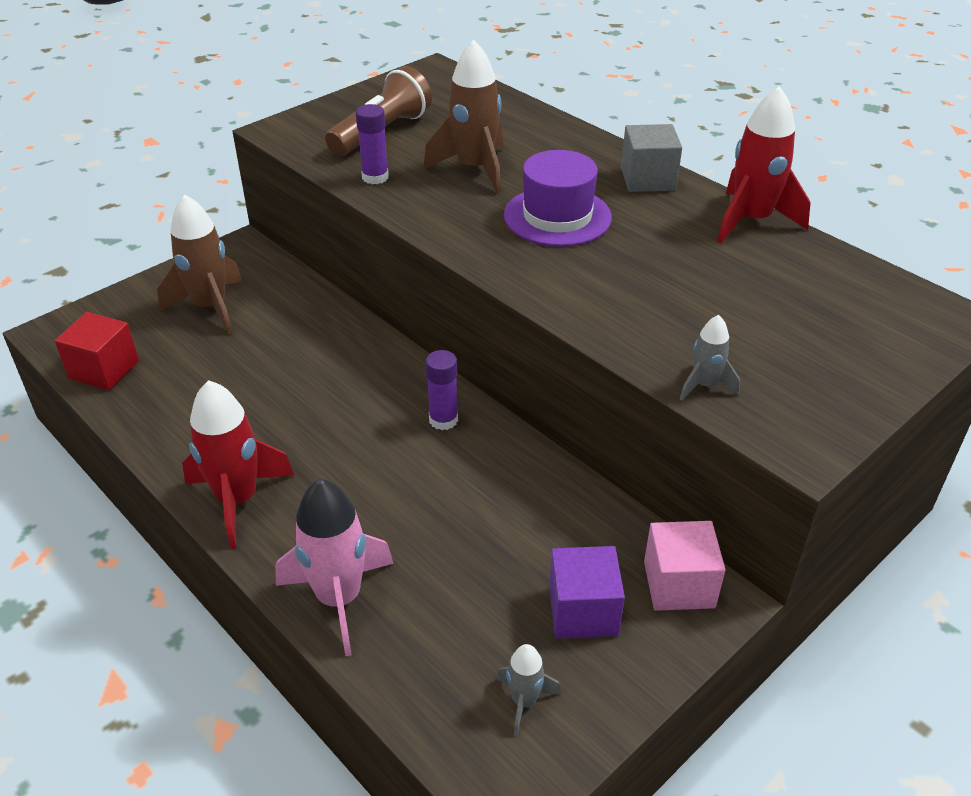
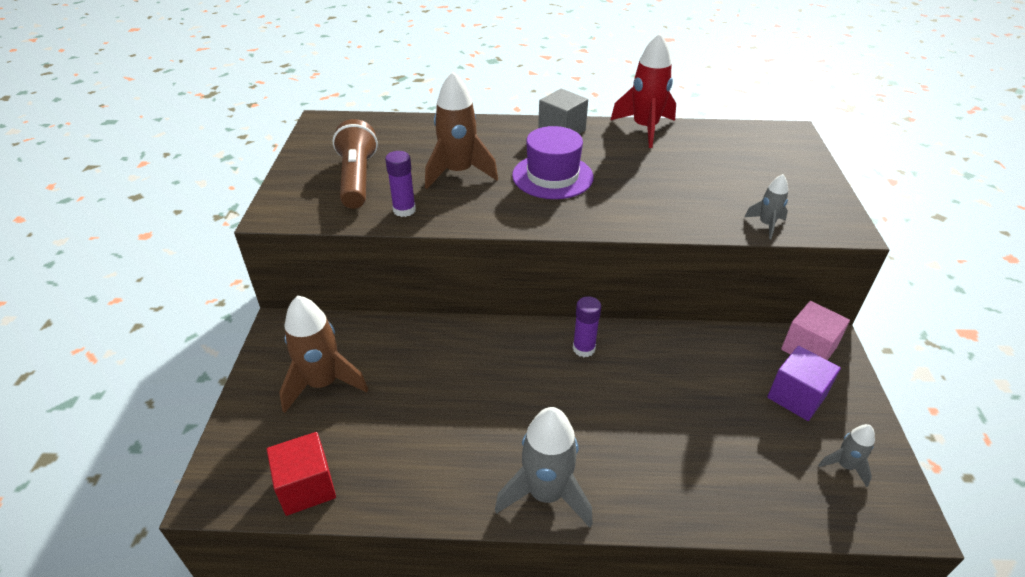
camera: 45 degrees left, 0 degrees up
(238, 500) = (546, 494): red rocket -> grey rocket
(339, 599) = (691, 498): pink rocket -> none

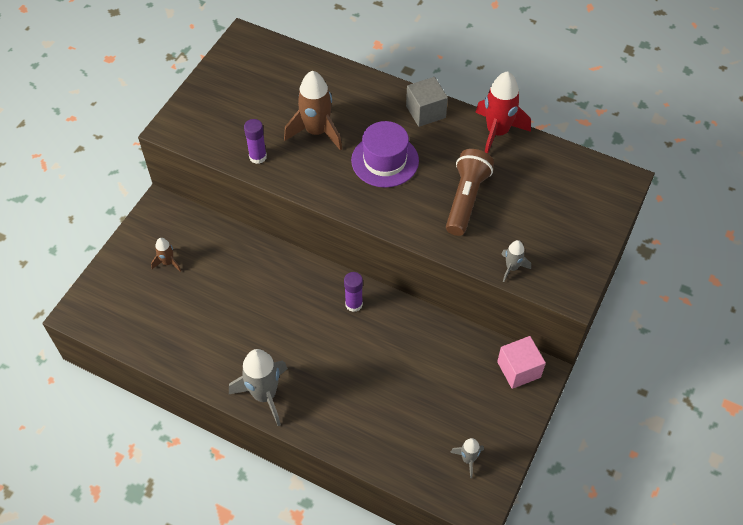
camera: 25 degrees right, 15 degrees up
(306, 486) = (129, 331): red cube -> none
(323, 383) = (168, 262): brown rocket -> brown rocket, size x0.51
(357, 178) = (240, 112): brown flashlight -> brown flashlight (466, 199)
(796, 396) = (477, 401): purple cube -> none

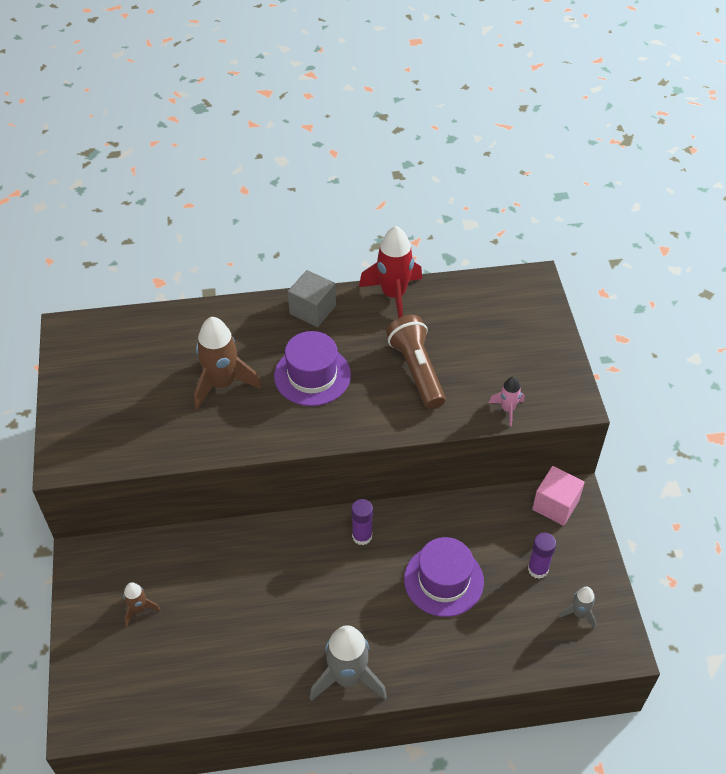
camera: 35 degrees left, 5 degrees down
(258, 157) = (182, 440): purple glue stick -> purple glue stick (538, 569)
(386, 371) = (443, 580): none -> purple hat
(512, 268) = (507, 409): grey rocket -> pink rocket

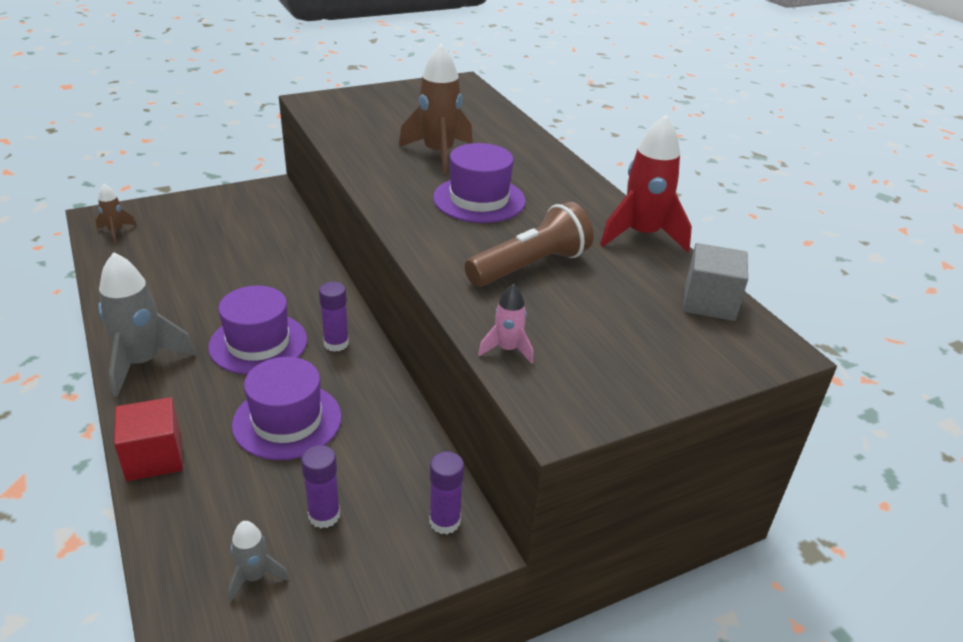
camera: 70 degrees right, 15 degrees down
(139, 609) = (218, 224): brown rocket -> brown rocket (116, 232)
(312, 310) = (575, 187): grey cube -> grey cube (709, 302)
(346, 591) = (258, 343): none -> purple hat
(461, 669) = (154, 457): none -> red cube
(555, 505) = (444, 521): pink cube -> purple glue stick

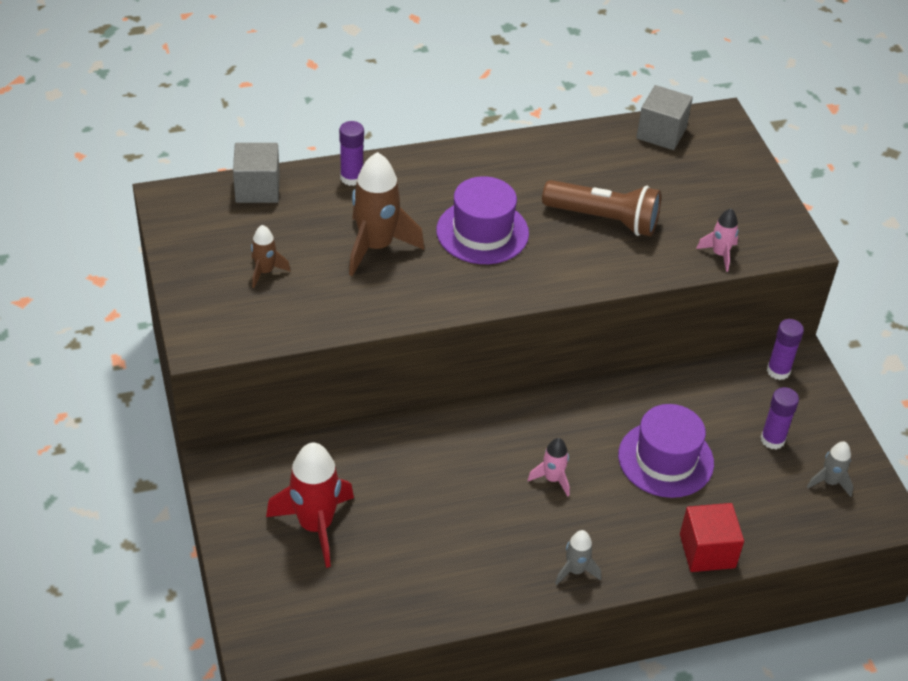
camera: 80 degrees left, 10 degrees up
(116, 232) = (304, 622): brown rocket -> brown rocket (265, 272)
(143, 363) = (575, 570): grey rocket -> grey rocket, size x0.51
(258, 343) = (552, 479): purple hat -> pink rocket
(336, 343) = (558, 419): purple glue stick -> purple glue stick (352, 178)
(488, 107) = (257, 188): none -> grey cube
(530, 266) = (604, 220): brown flashlight -> brown flashlight turned 135 degrees clockwise
(642, 235) = (558, 142): red rocket -> red rocket (315, 526)

